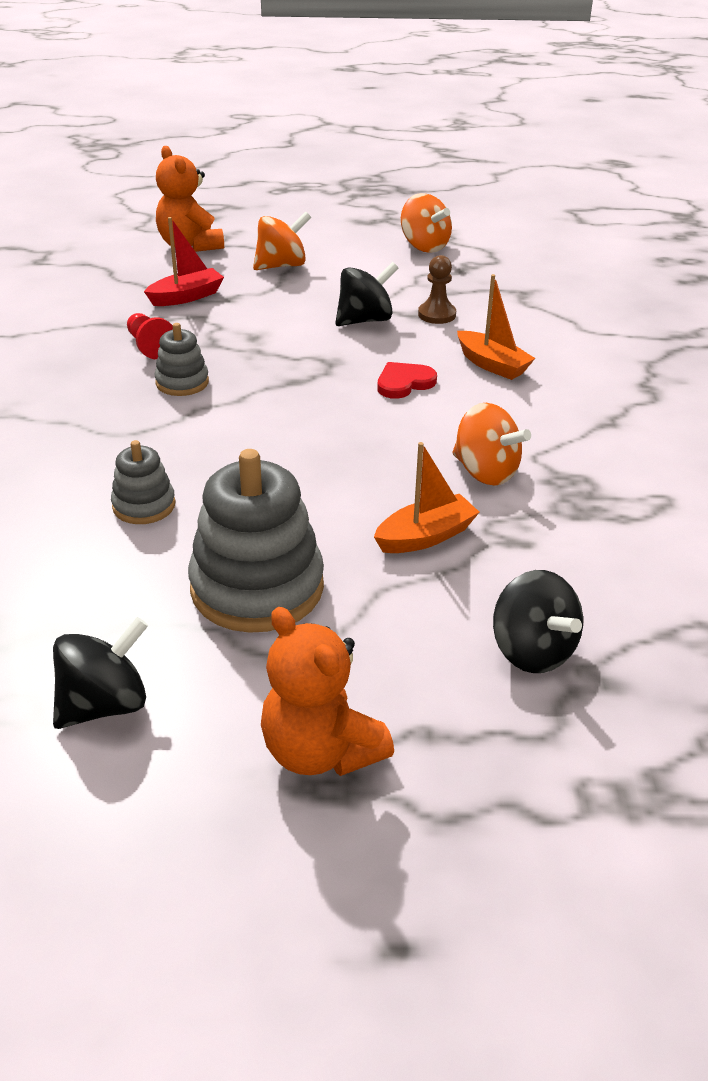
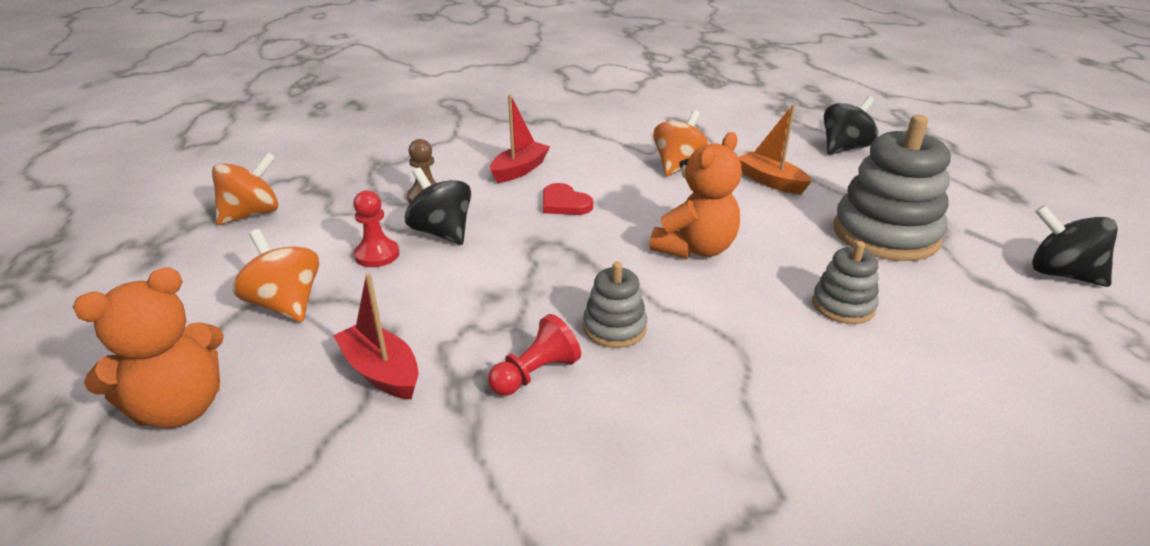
camera: 100 degrees left, 5 degrees down
(321, 751) = (990, 197): orange teddy bear -> orange teddy bear (695, 249)
(337, 294) = (377, 255): none -> red pawn
(492, 365) = (519, 170): orange boat -> red boat

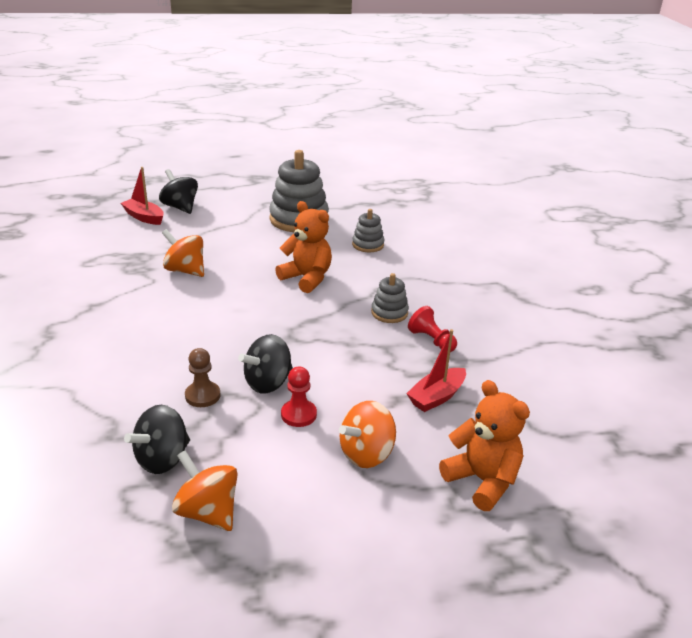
camera: 90 degrees left, 0 degrees up
(519, 170) = (163, 345): red boat -> red boat (144, 217)
(564, 203) = (233, 324): red heart -> none
(770, 181) = (222, 240): orange boat -> none
(1061, 274) = (342, 188): black spinning top -> black spinning top (162, 459)

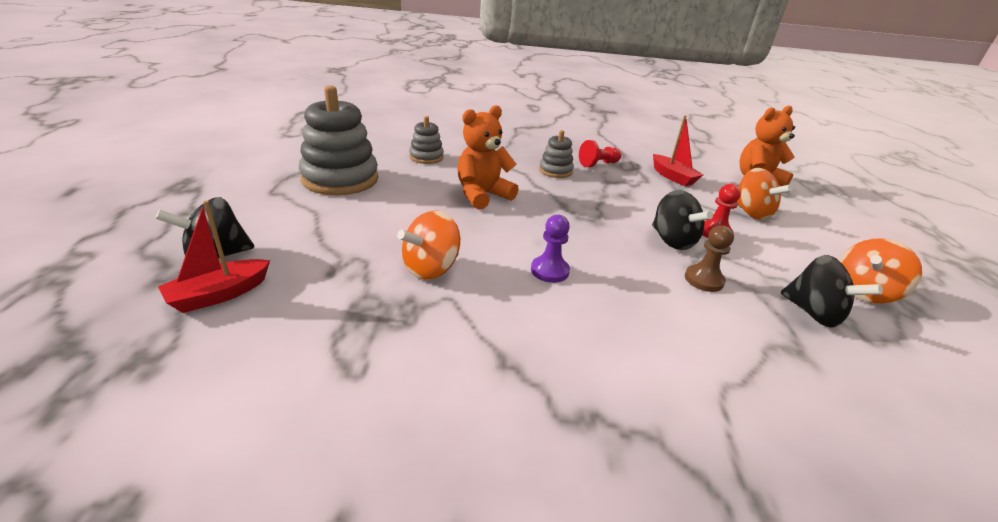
camera: 80 degrees left, 0 degrees up
(195, 316) = (549, 271): none -> purple pawn

